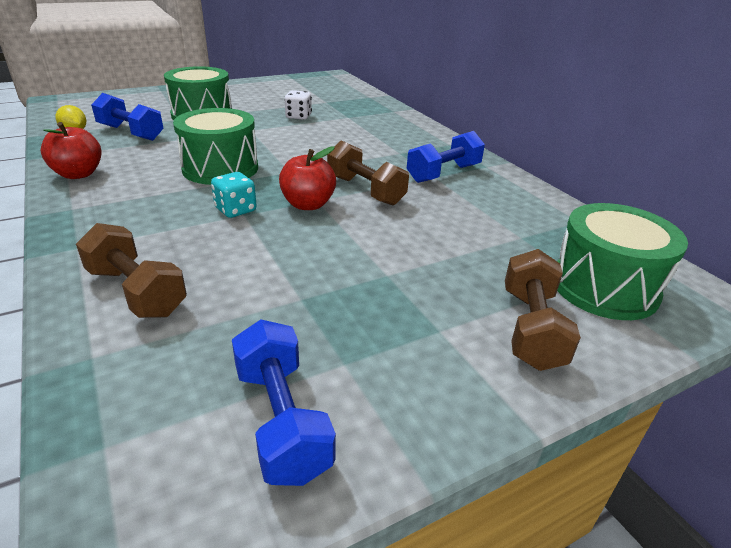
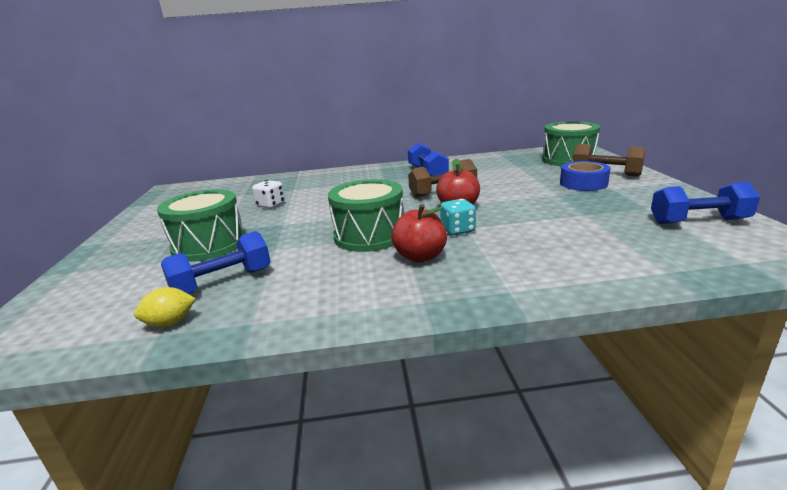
camera: 65 degrees left, 10 degrees down
(78, 174) = (331, 306): red apple -> red apple (420, 257)
(136, 291) = (583, 261): brown dumbbell -> none
(455, 300) = (583, 183): none -> blue tape

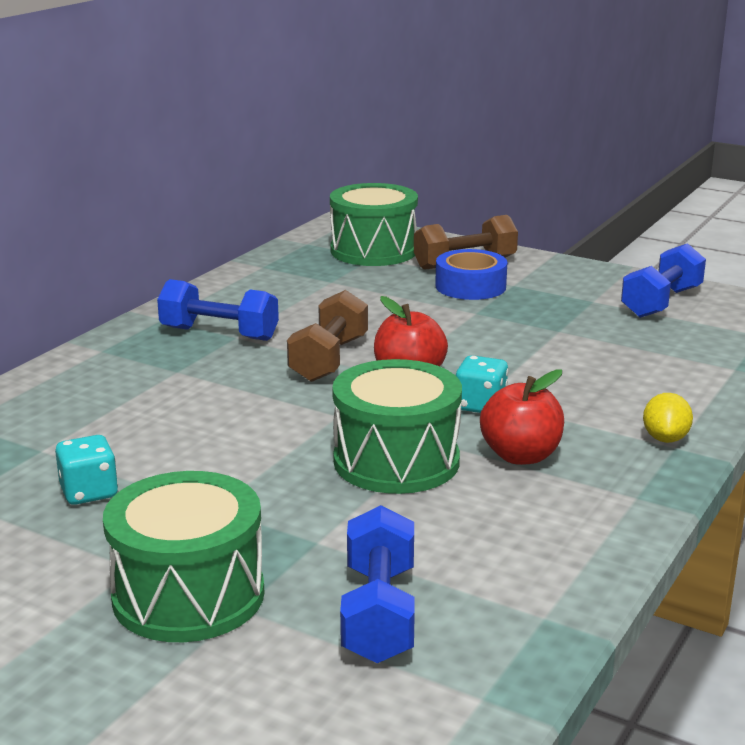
camera: 55 degrees left, 0 degrees up
(170, 323) = (458, 683): yellow lemon -> yellow lemon (665, 438)
(271, 205) = (89, 492): white dice -> turquoise dice

